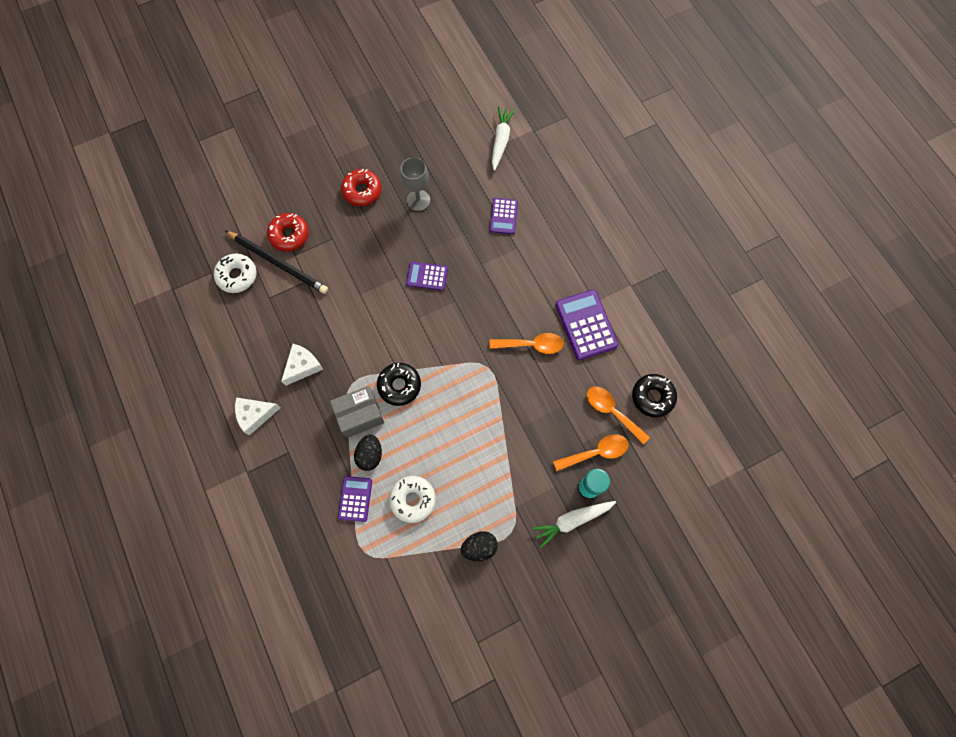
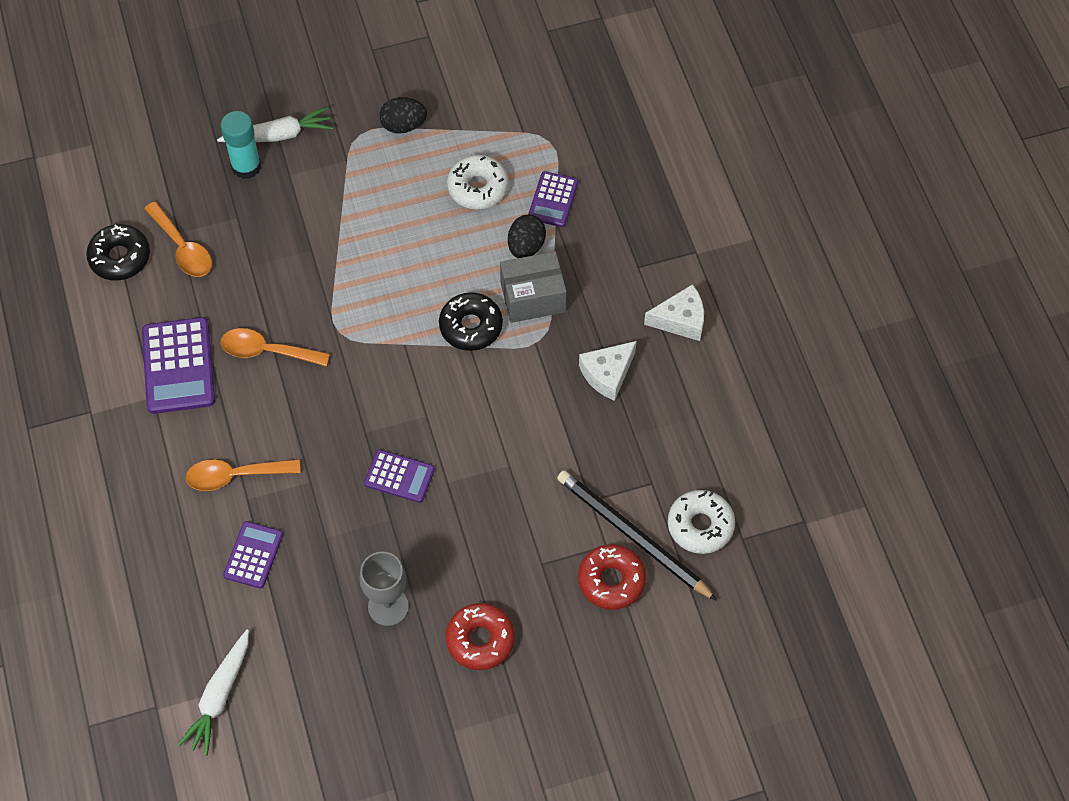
camera: 170 degrees left, 10 degrees down
(596, 452) = (222, 204): orange spoon -> orange spoon (235, 476)

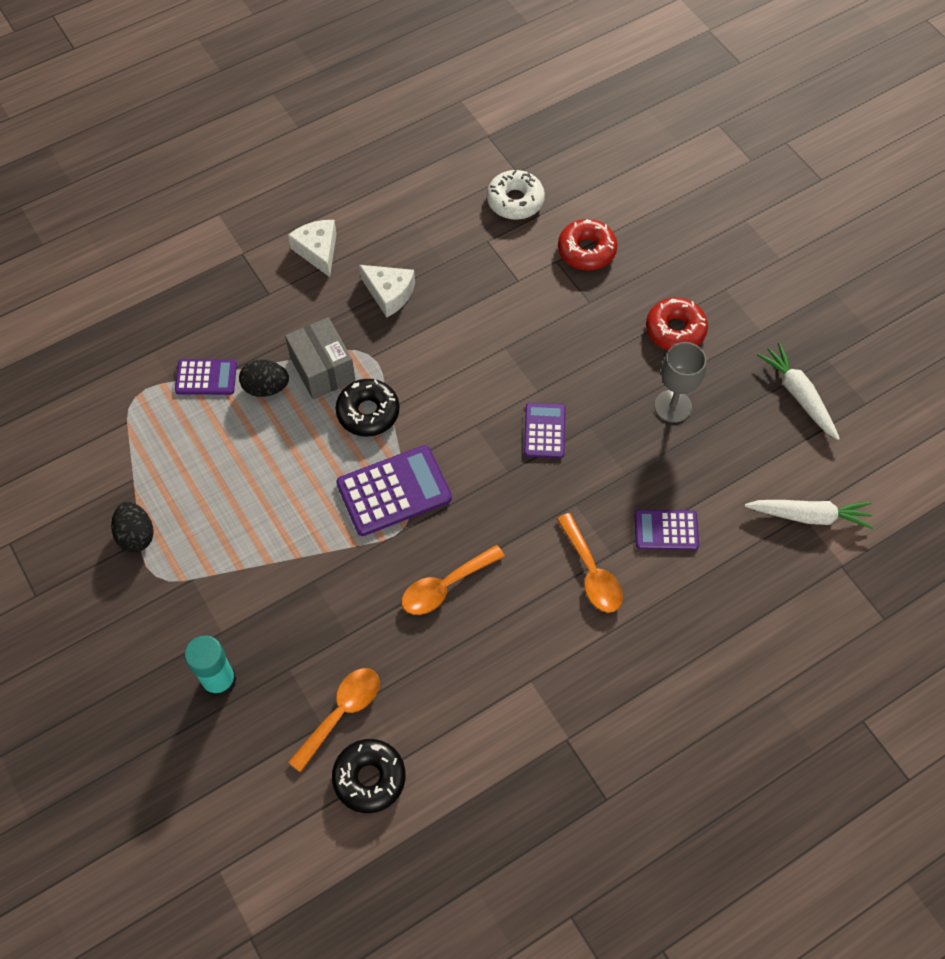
camera: 105 degrees left, 0 degrees up
(178, 366) = (487, 667): purple calculator -> purple calculator (394, 491)
(267, 351) = (445, 586): orange spoon -> orange spoon turned 60 degrees clockwise
(278, 135) = (170, 659): white carrot -> white carrot (798, 395)
(478, 187) = (204, 446): white donut -> none
(632, 535) = (540, 244): black pencil -> none

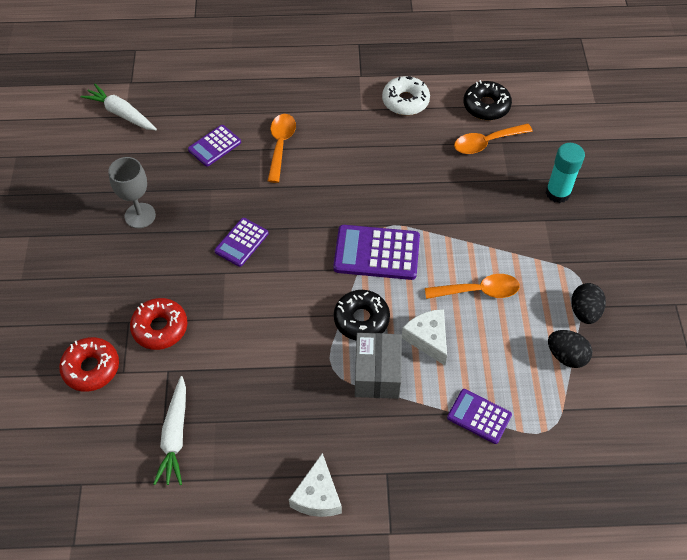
camera: 150 degrees left, 5 degrees down
(266, 388) = (432, 381): black egg -> black egg (566, 356)
(389, 293) = (281, 415): white cheese -> white cheese (428, 339)
(445, 586) = (379, 179): orange spoon -> orange spoon (478, 291)
(515, 201) = (108, 451): white donut -> white donut (405, 101)
(666, 530) = (214, 146): purple calculator -> purple calculator turned 105 degrees clockwise
(675, 330) = (87, 267): red donut -> red donut (160, 328)
(798, 395) = (52, 181): white carrot -> white carrot (175, 435)

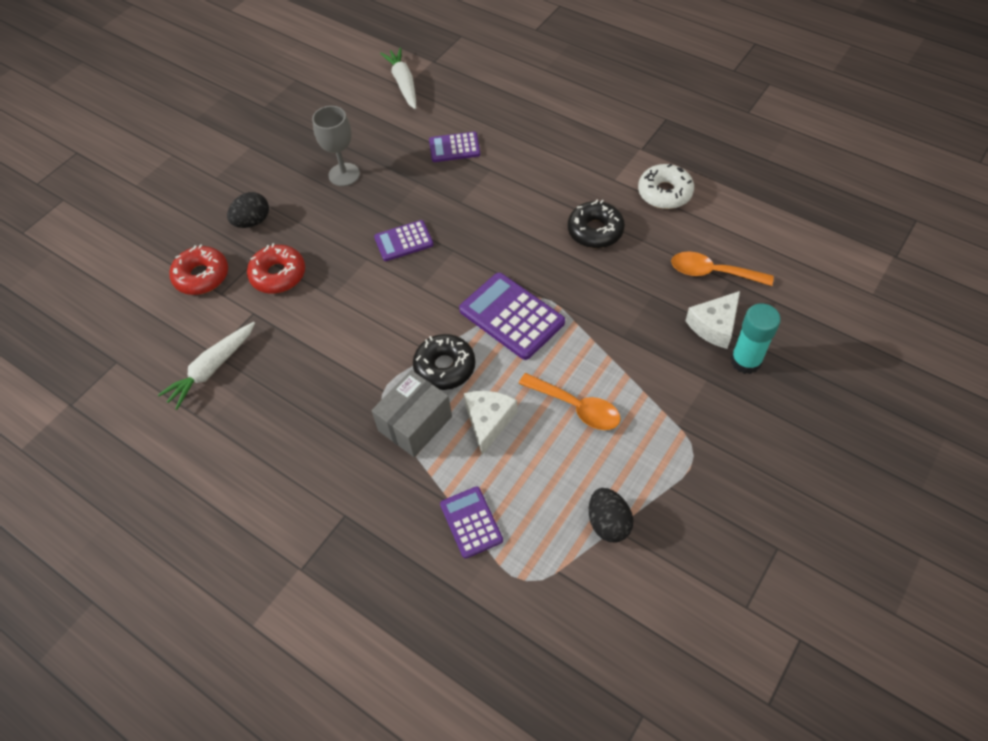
camera: 40 degrees right, 0 degrees up
(280, 145) = (511, 175): orange spoon -> none
(317, 495) = (272, 494): white cheese -> white cheese (714, 326)
(486, 106) = (745, 237): black donut -> black donut (595, 231)
(584, 311) = (667, 492): black egg -> black egg (252, 221)

